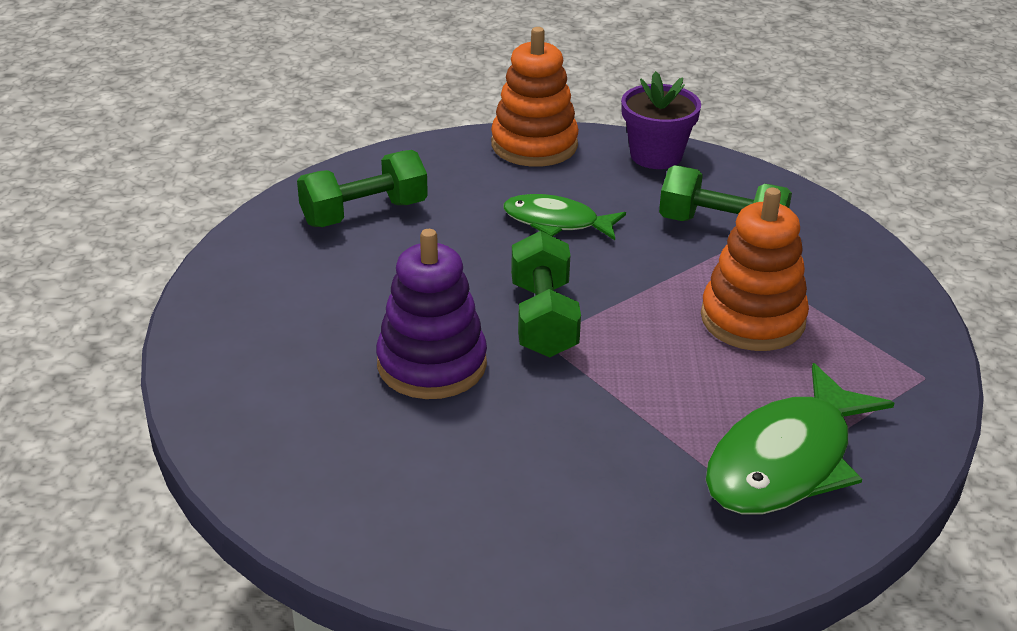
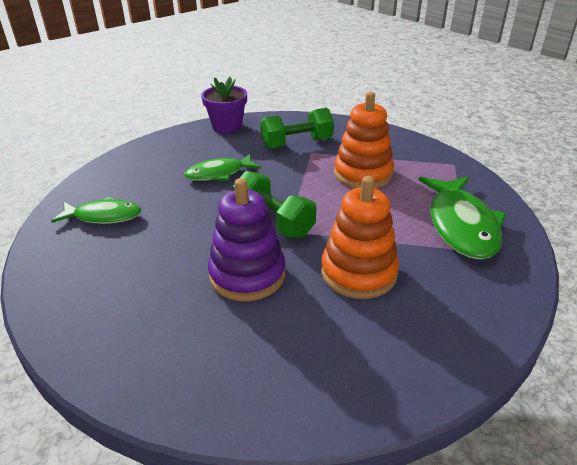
camera: 40 degrees left, 0 degrees up
(364, 213) = (104, 216): green dumbbell -> green fish
(534, 145) = (160, 144): orange stacking toy -> orange stacking toy (358, 273)

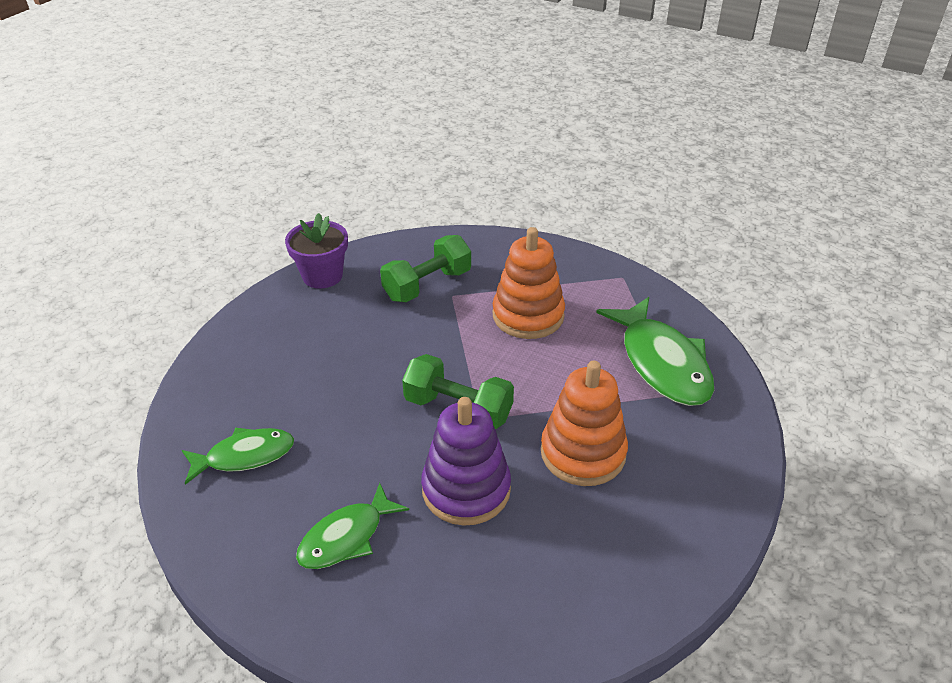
camera: 20 degrees left, 5 degrees up
(219, 174) = (354, 355): green fish -> green fish (346, 537)

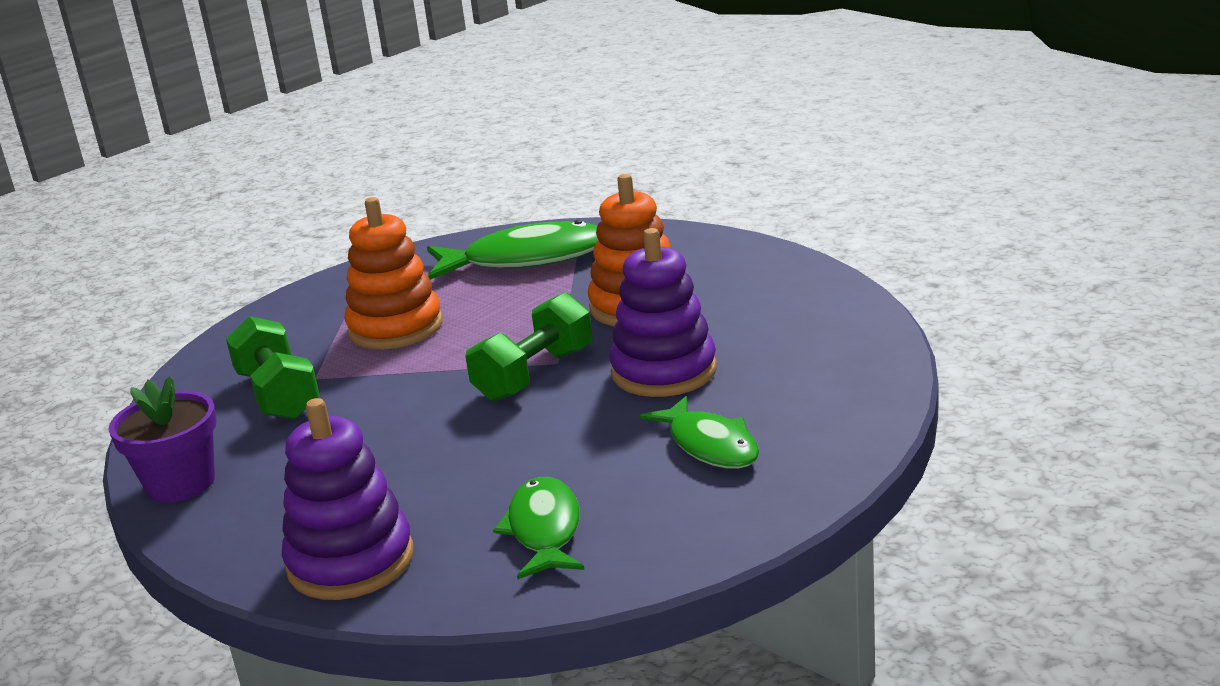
camera: 75 degrees left, 15 degrees down
(227, 370) = (351, 561): none -> purple stacking toy

